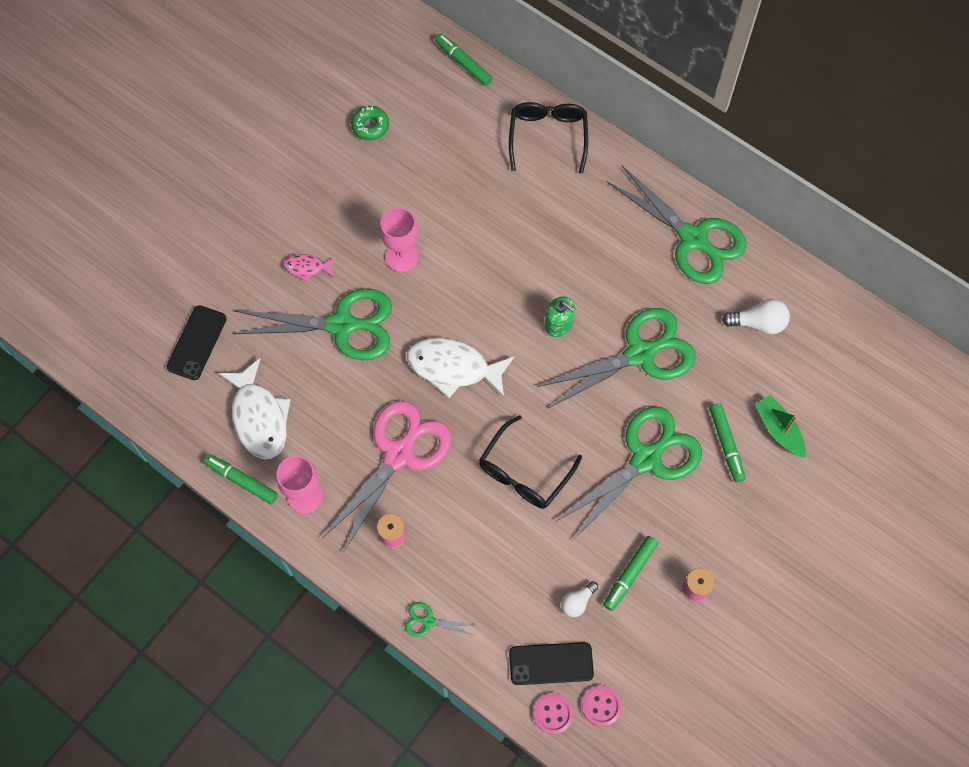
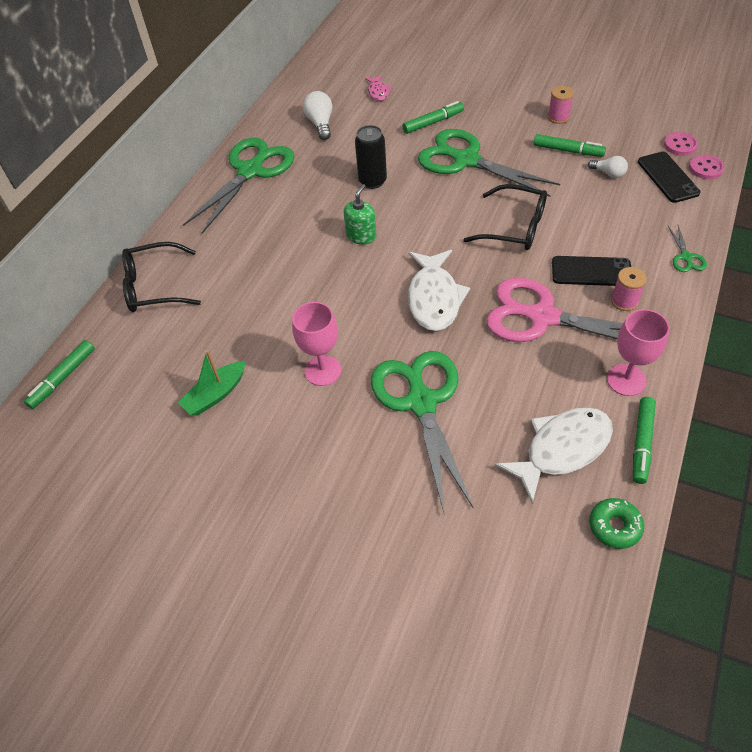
camera: 100 degrees left, 15 degrees down
(197, 343) = (499, 548): black phone -> black phone (591, 271)
(307, 267) = (361, 457): pink fish -> pink fish (378, 92)
(370, 126) = (156, 446): green donut -> green donut (614, 526)
(640, 354) = (372, 181): green scissors -> black can
(778, 429) = (408, 100): green boat -> green boat (215, 394)

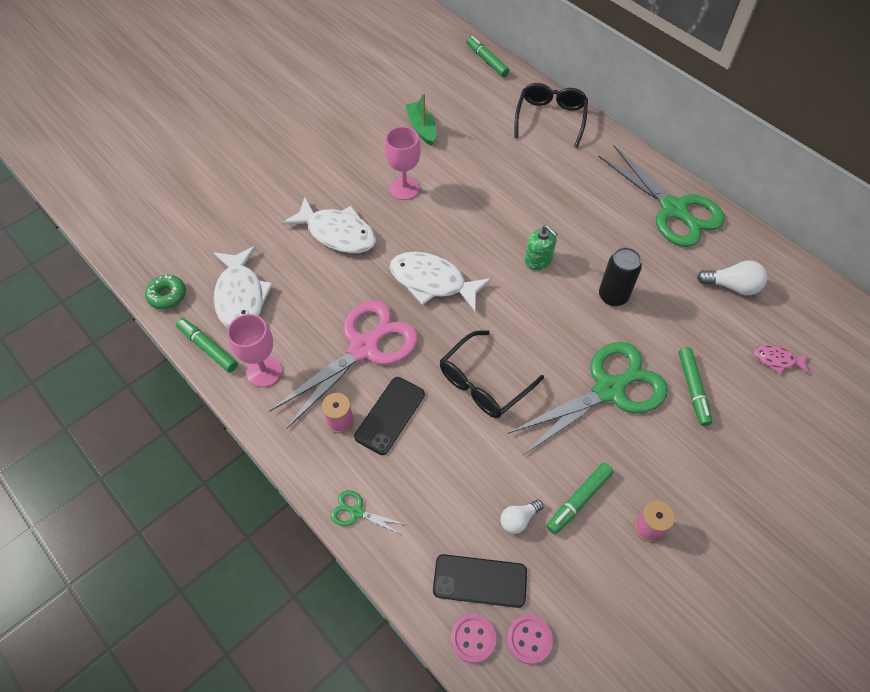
camera: 110 degrees right, 5 degrees up
(421, 403) = (337, 233): green scissors -> white fish

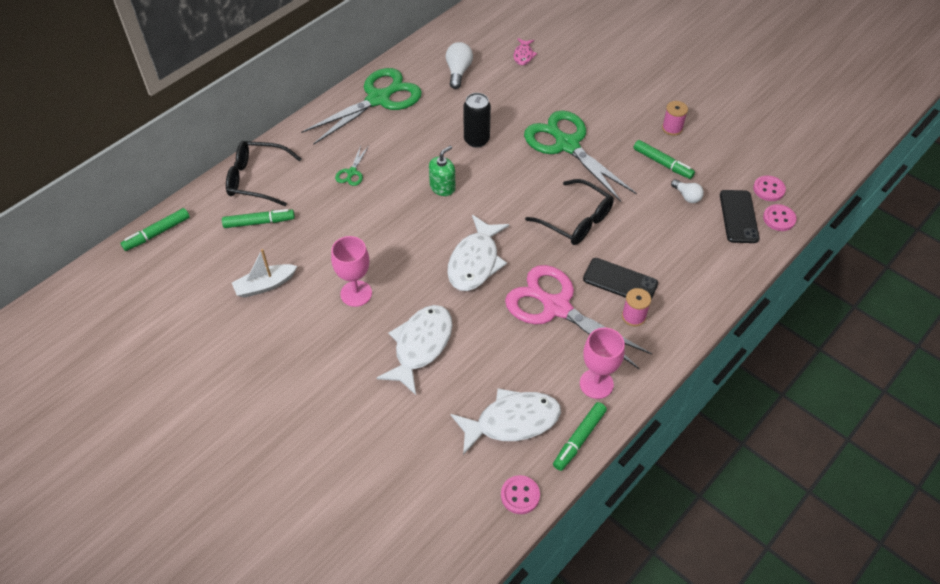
camera: 95 degrees left, 5 degrees down
(167, 295) = (520, 495): green donut -> pink button
(357, 512) = (710, 295): green scissors -> green scissors (352, 172)
(422, 128) = (265, 285): green boat -> white boat
(692, 389) = (557, 100): green marker -> green marker (259, 222)

